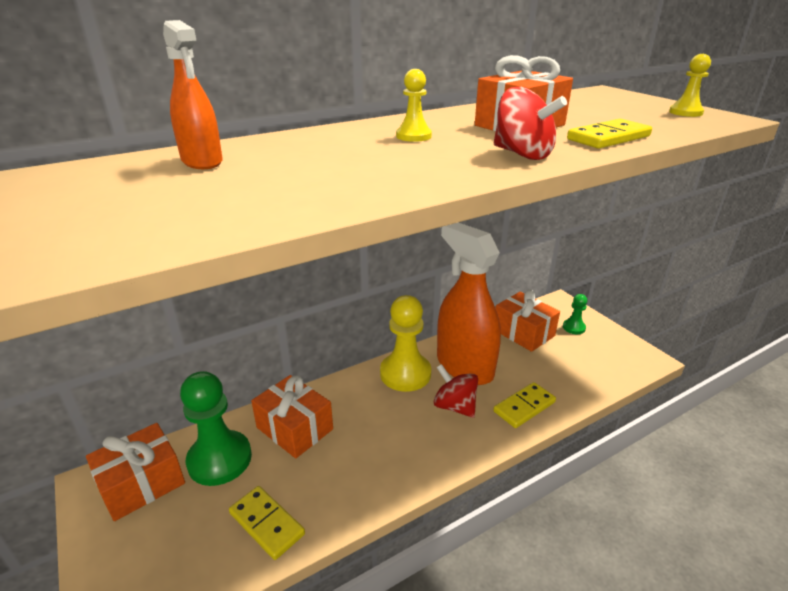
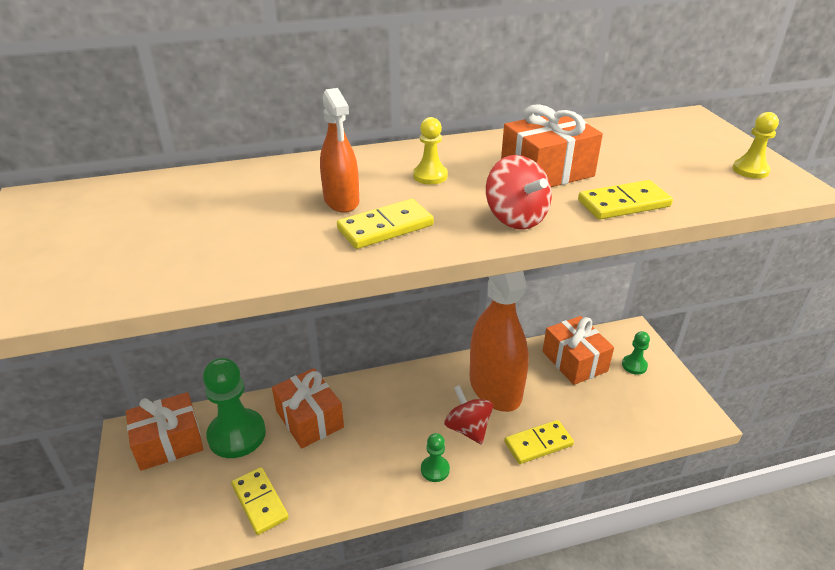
camera: 15 degrees right, 5 degrees up
(202, 161) = (228, 190): orange spray bottle -> orange spray bottle (341, 201)
(399, 171) = (385, 227): none -> yellow domino
(405, 373) = (432, 384): yellow pawn -> none
(439, 450) = (435, 469): none -> green pawn

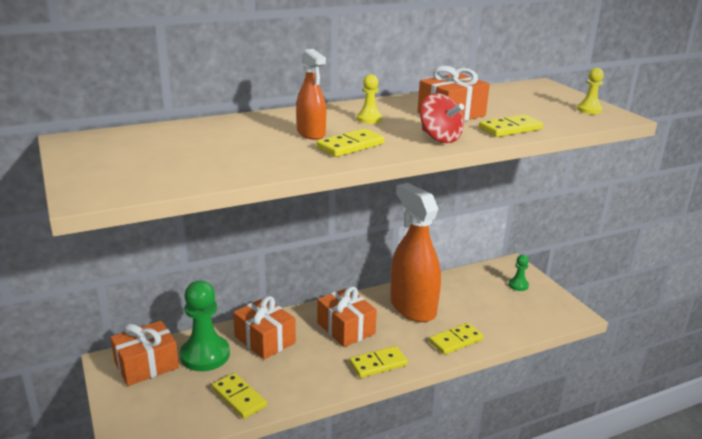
camera: 10 degrees left, 10 degrees down
(435, 469) = (378, 364): green pawn -> yellow domino
(468, 428) = (397, 335): red spinning top -> none
(574, 361) = (471, 286): orange gift -> orange gift (346, 328)

